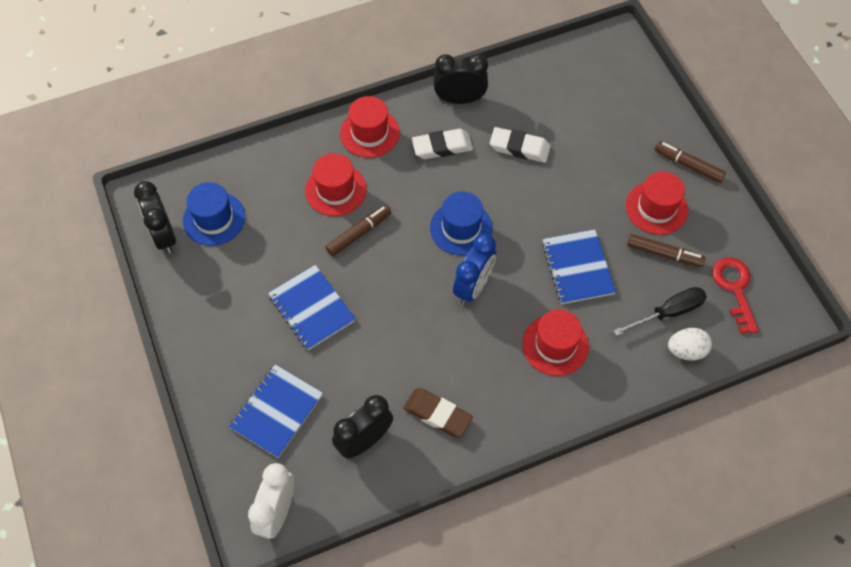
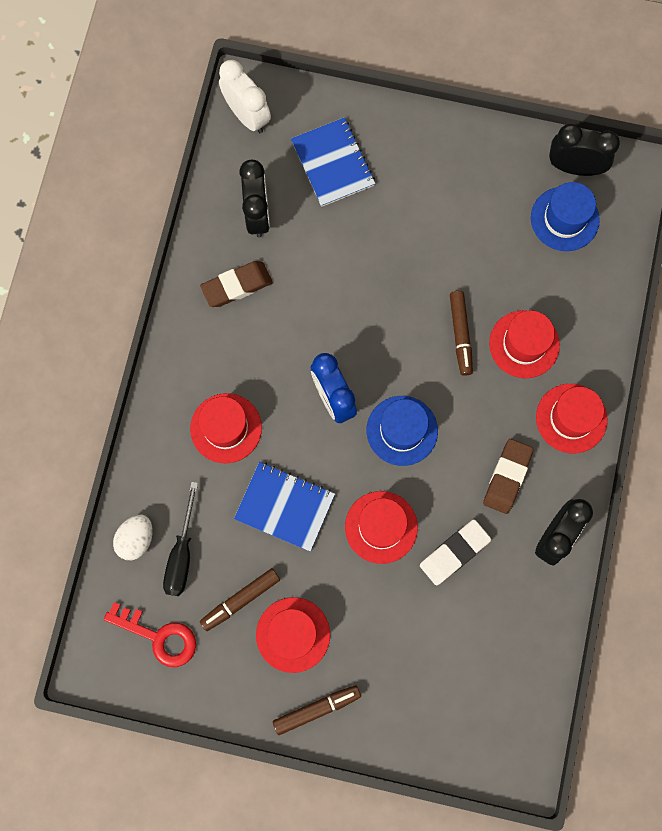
camera: 125 degrees right, 15 degrees up
(311, 308) = (410, 247): blue notebook -> none
(442, 147) = (507, 477): white eraser -> brown eraser
(539, 200) = (381, 527): none -> red hat

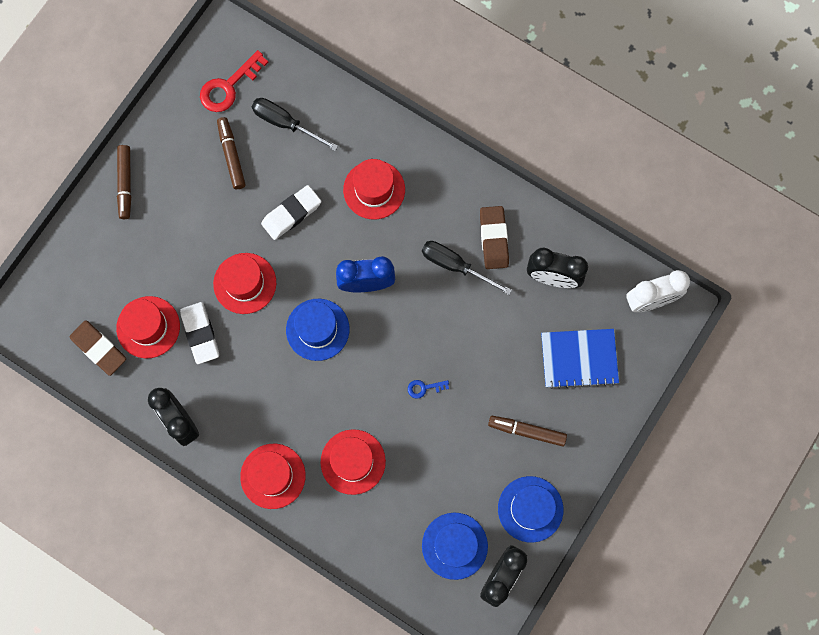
camera: 110 degrees right, 0 degrees up
(136, 539) = (310, 93): white egg -> none
(280, 314) = (455, 266): none -> black screwdriver
(285, 506) = (291, 214): blue notebook -> white eraser
(293, 634) = (189, 185): red hat -> red hat (148, 327)
(421, 301) = (424, 388): none -> blue key
(460, 335) = (381, 410): brown marker -> brown marker (527, 431)
(500, 161) = (530, 509): none -> blue hat
(507, 477) = (245, 401): brown eraser -> brown eraser (99, 348)

